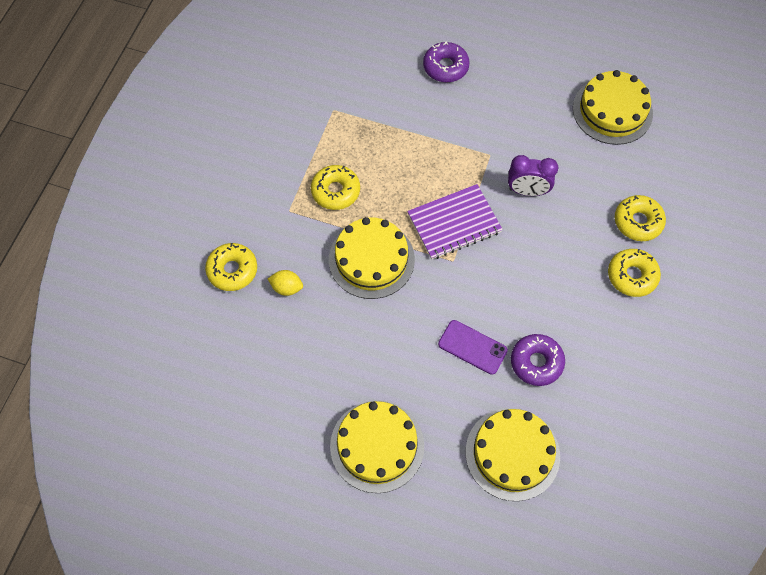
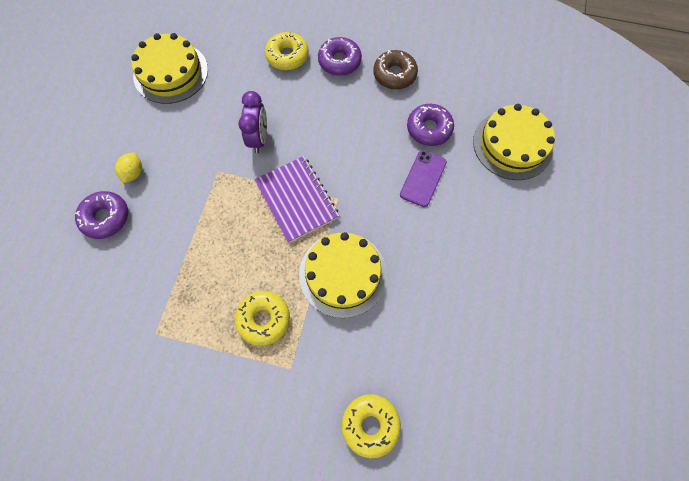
camera: 95 degrees left, 5 degrees up
(287, 288) = (384, 358): yellow lemon -> yellow lemon (134, 173)
(377, 446) = (532, 252): yellow cake -> none
(613, 334) = (394, 74): none -> brown donut
(632, 276) = (339, 61): yellow donut -> purple donut

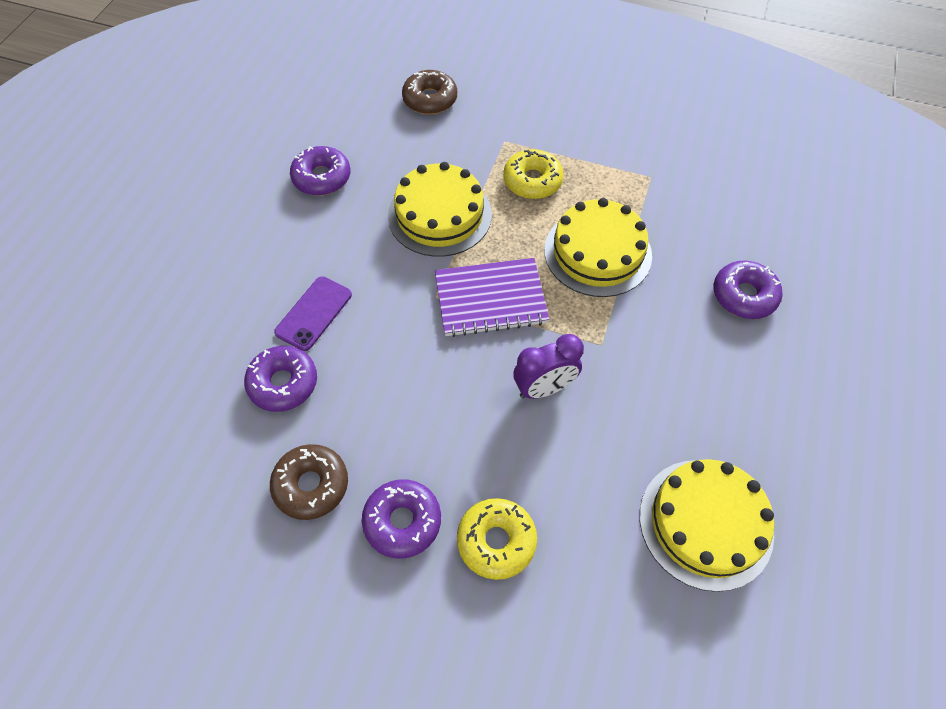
camera: 175 degrees left, 10 degrees down
(134, 173) = (722, 351): yellow lemon -> none
(259, 139) = (544, 388): purple clock -> purple clock turned 120 degrees counterclockwise
(296, 200) = (490, 299): purple notebook -> purple notebook turned 75 degrees counterclockwise
(370, 424) = (430, 99): yellow donut -> brown donut
(453, 306) = (322, 178): none -> purple donut
(512, 145) = (169, 350): yellow cake -> yellow cake (597, 252)

